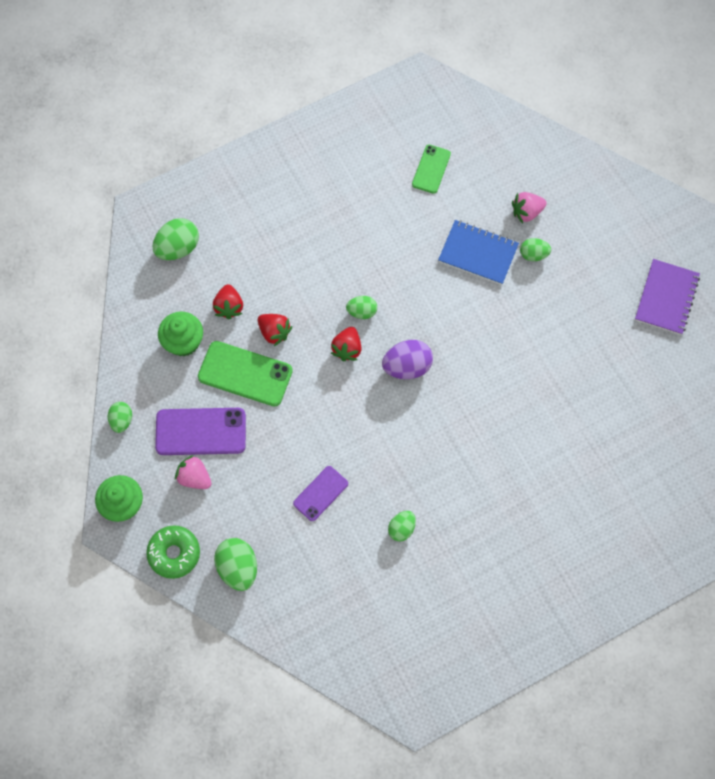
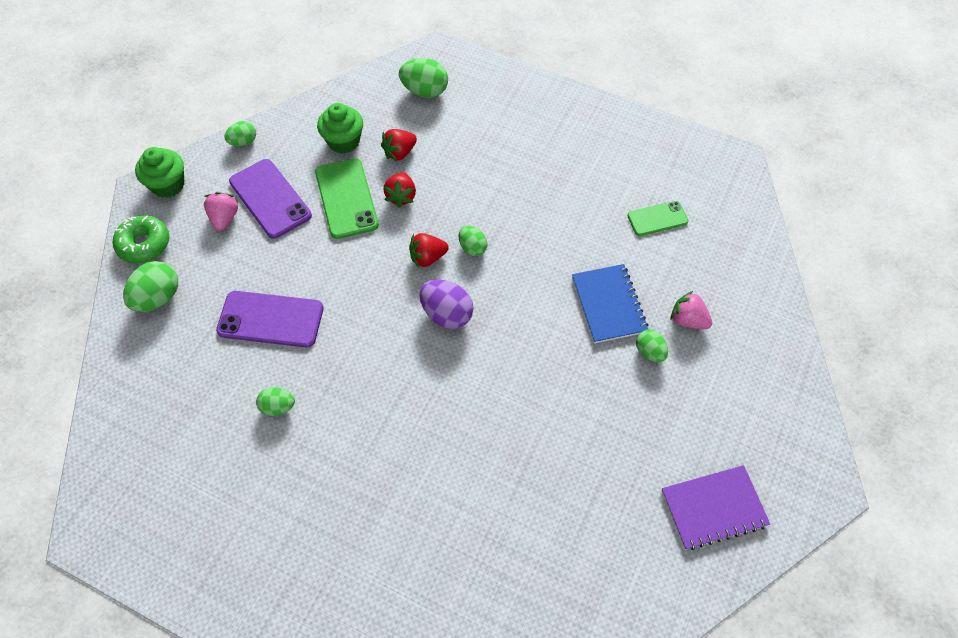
camera: 55 degrees right, 10 degrees down
(320, 493) = (270, 319): purple phone -> purple phone, size x1.65

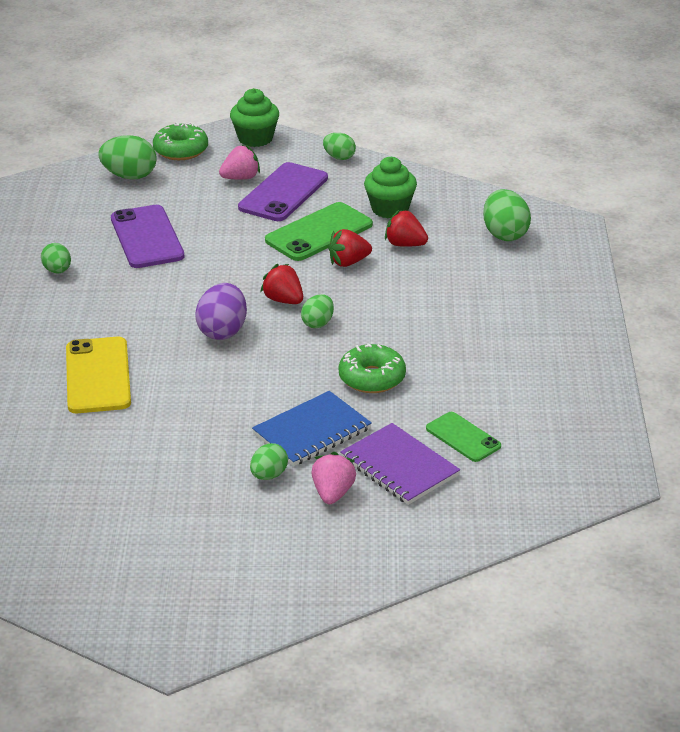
camera: 65 degrees right, 25 degrees down
(460, 427) = (98, 376): none -> yellow phone
(561, 242) = (372, 378): none -> green donut
(713, 508) = (98, 566): purple notebook -> purple notebook (399, 467)

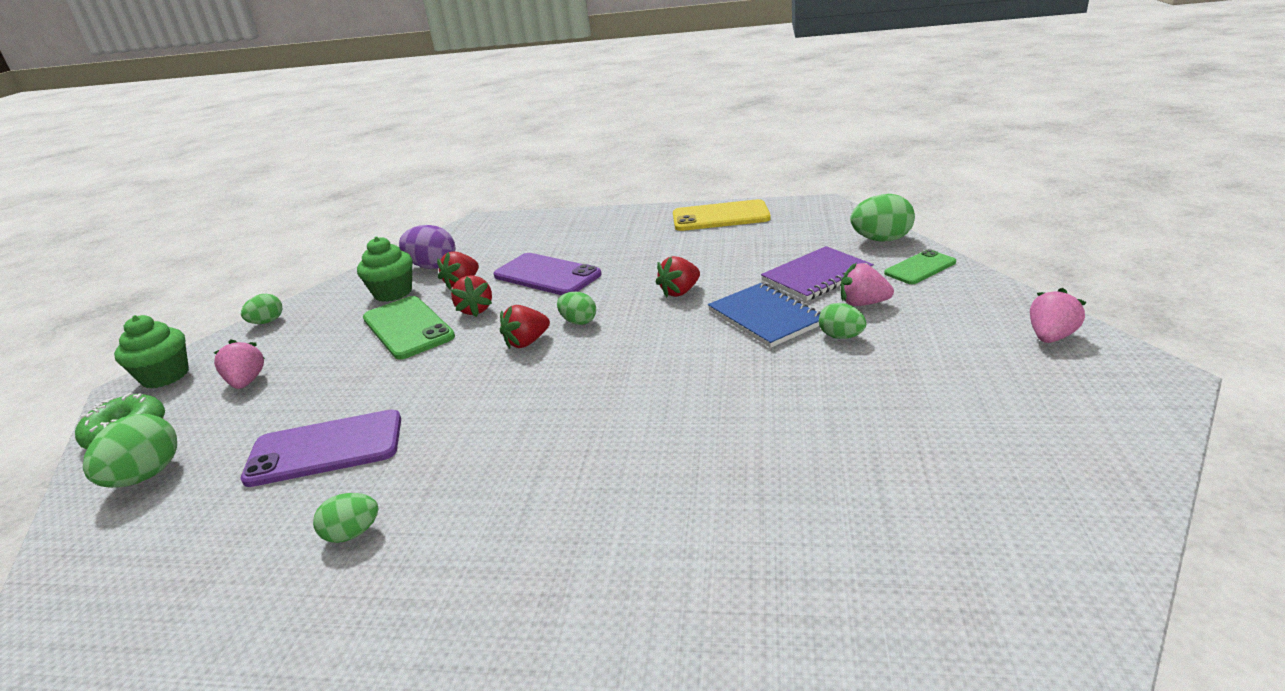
camera: 80 degrees left, 5 degrees down
(98, 376) = (642, 469): yellow phone -> yellow phone (720, 217)
(223, 331) = (572, 377): purple egg -> purple egg (432, 266)
(250, 604) = (1050, 337): none -> pink strawberry
(283, 193) = (308, 352): purple phone -> purple phone (547, 275)
(372, 378) = (680, 292): green donut -> red strawberry
(463, 437) = (772, 253): green phone -> green phone (920, 268)
(505, 234) = (475, 243): green egg -> green egg (881, 240)

